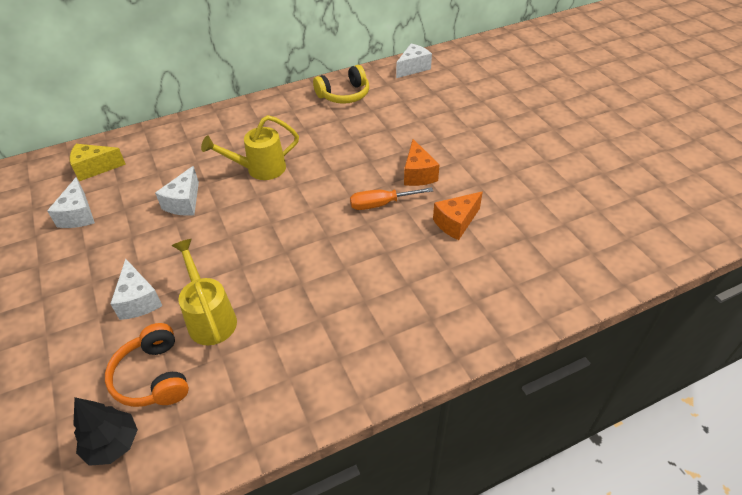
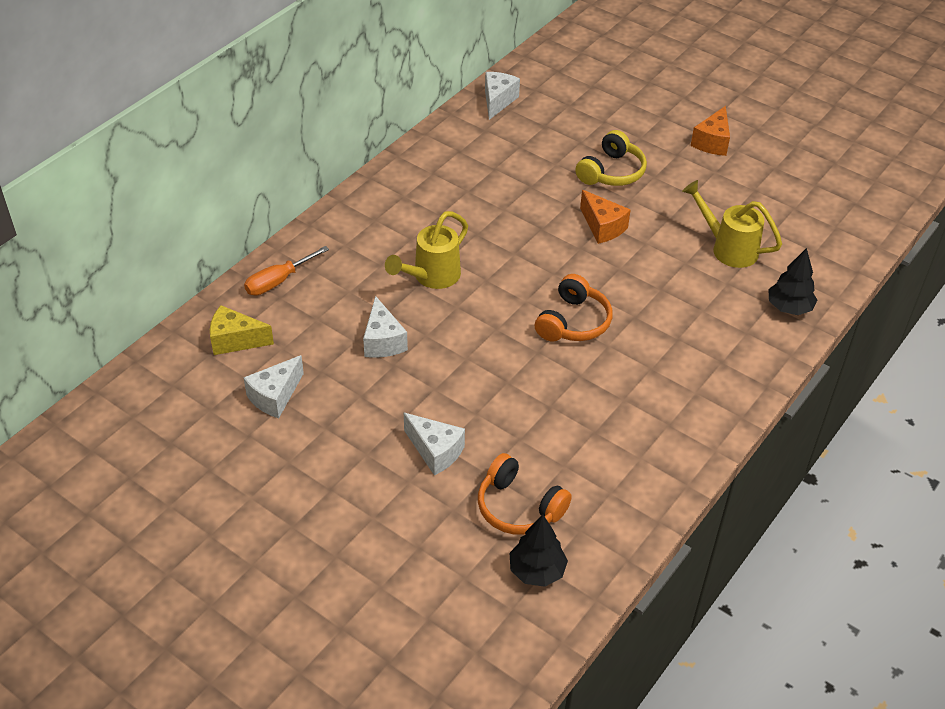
camera: 30 degrees left, 0 degrees up
(78, 215) = (275, 396): white cheese -> white cheese turned 75 degrees clockwise
(95, 168) = (235, 340): yellow cheese -> yellow cheese turned 45 degrees clockwise
(210, 318) = (522, 438): yellow watering can -> yellow watering can (728, 248)
(333, 238) = (573, 322): none -> orange headphones
(344, 95) = (447, 159): yellow headphones -> yellow headphones (612, 172)
(381, 204) = (592, 271): orange screwdriver -> orange screwdriver (278, 281)
(456, 223) = (677, 265): orange cheese -> orange cheese (712, 142)
(531, 294) = (789, 308): none -> black tree

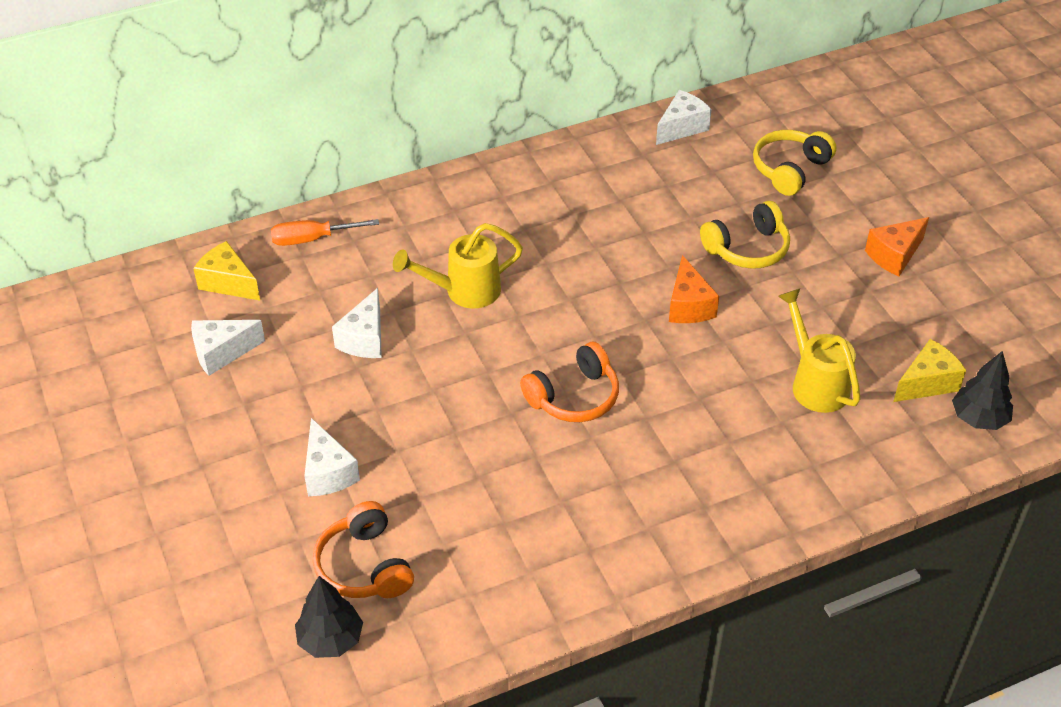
camera: 30 degrees right, 0 degrees up
(597, 106) = (789, 169): none -> yellow headphones
(789, 308) = (833, 478): black tree -> black tree (979, 418)
(798, 221) = (927, 383): none -> yellow cheese

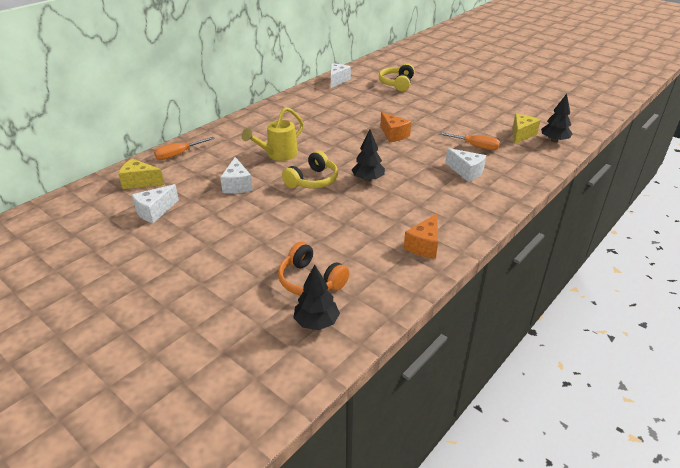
camera: 25 degrees left, 10 degrees down
(328, 472) = (257, 245): white cheese -> white cheese (466, 172)
(574, 397) = (368, 179): orange headphones -> black tree
(747, 249) = (402, 111): yellow headphones -> yellow headphones (313, 181)
(815, 383) = (475, 146): yellow watering can -> orange screwdriver
(894, 255) = (466, 99): orange cheese -> orange cheese (424, 246)

